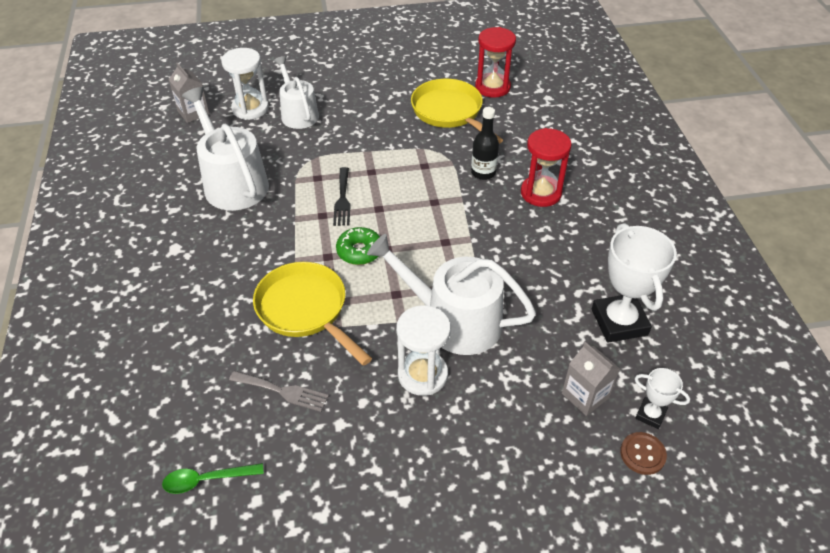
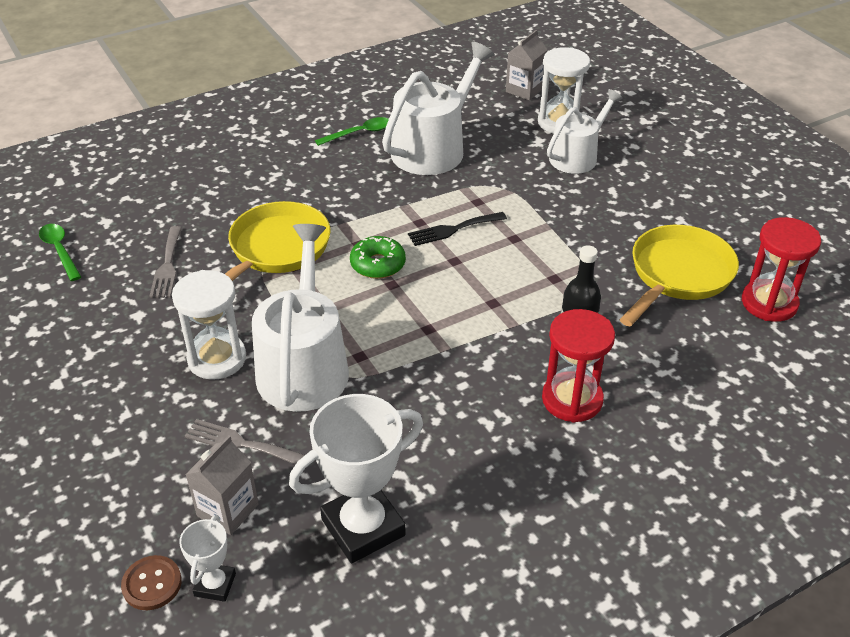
camera: 70 degrees right, 5 degrees down
(177, 220) = (359, 133): none -> green spoon
(521, 376) = (240, 443): none -> grey fork

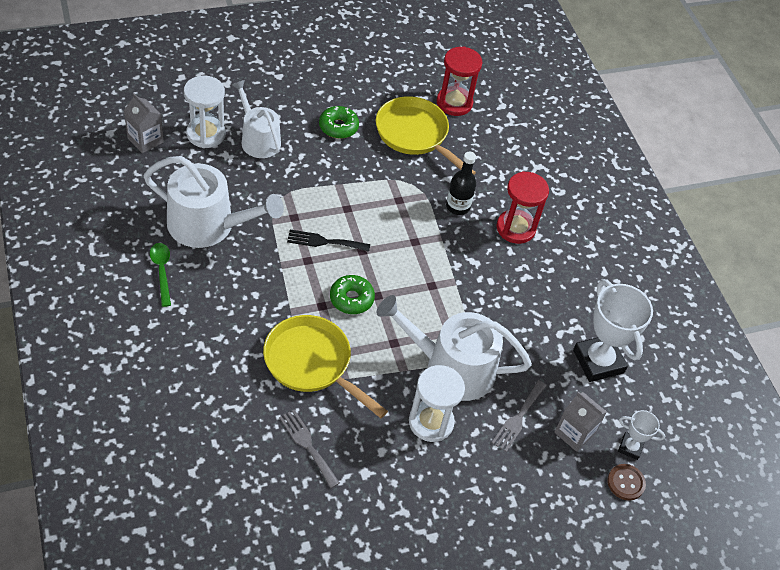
camera: 85 degrees left, 10 degrees up
(60, 250) = (257, 531): green spoon -> none
(167, 266) = (307, 445): grey fork -> grey fork turned 135 degrees counterclockwise
(433, 148) = (208, 225): white watering can -> white watering can turned 150 degrees clockwise
(453, 229) = (324, 241): black fork -> black fork turned 105 degrees clockwise
(641, 209) = (338, 127): none -> green donut

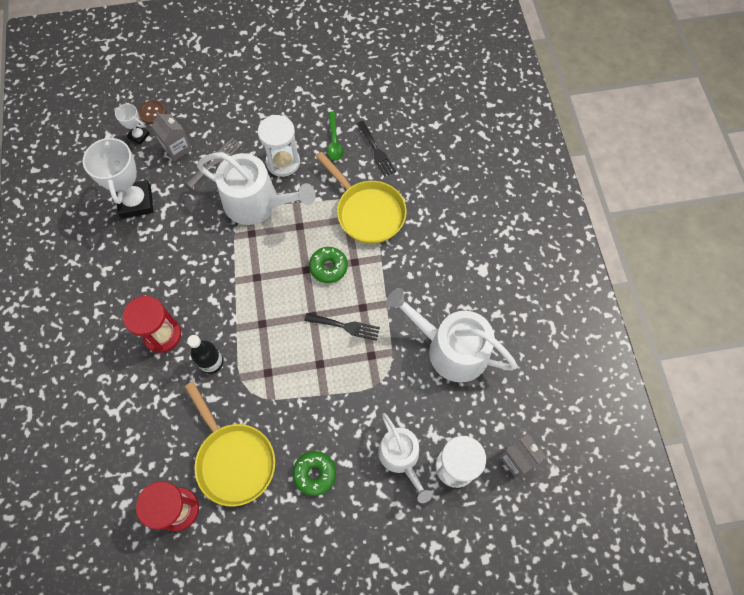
camera: 165 degrees left, 15 degrees up
(162, 271) = (489, 301): green spoon -> green spoon (334, 141)
(307, 445) = (376, 151): grey fork -> black fork

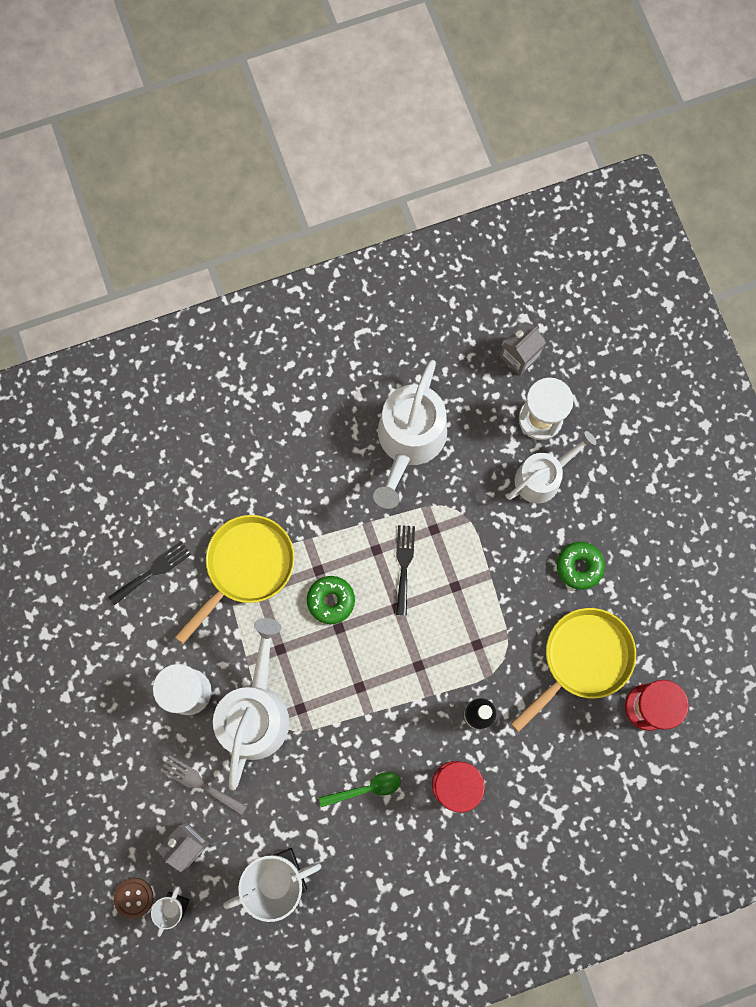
camera: 100 degrees left, 10 degrees up
(334, 141) = (145, 630): green spoon -> green spoon (366, 789)

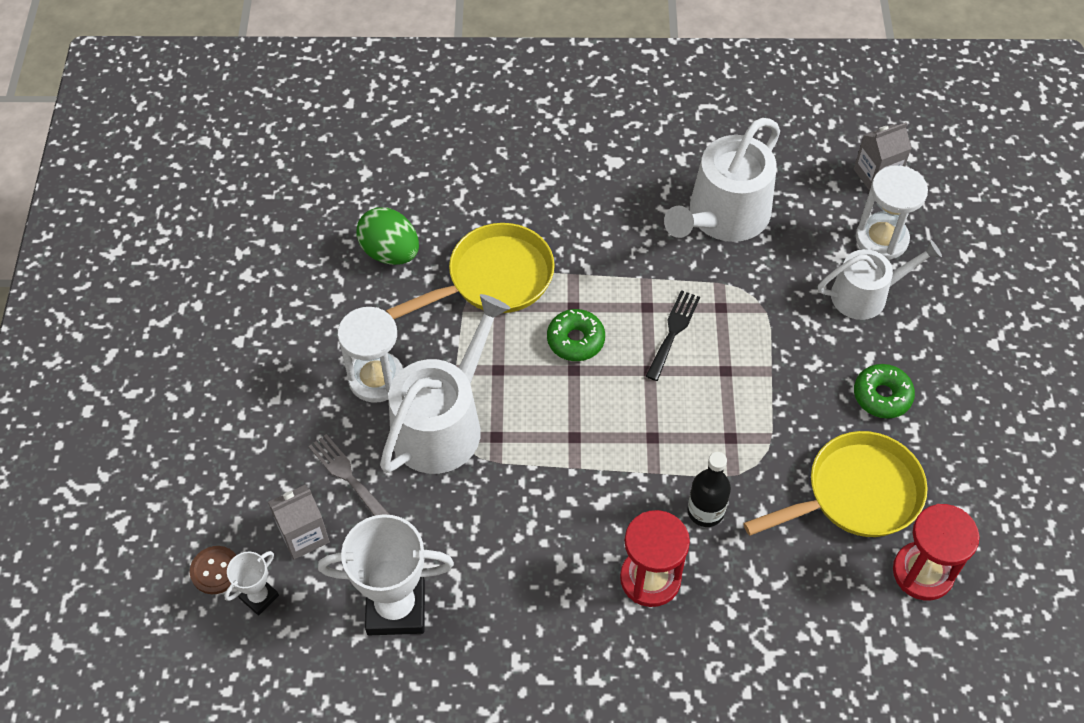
camera: 20 degrees right, 20 degrees down
(153, 571) = (390, 252): black fork -> green egg
(366, 789) = (539, 547): green spoon -> none

